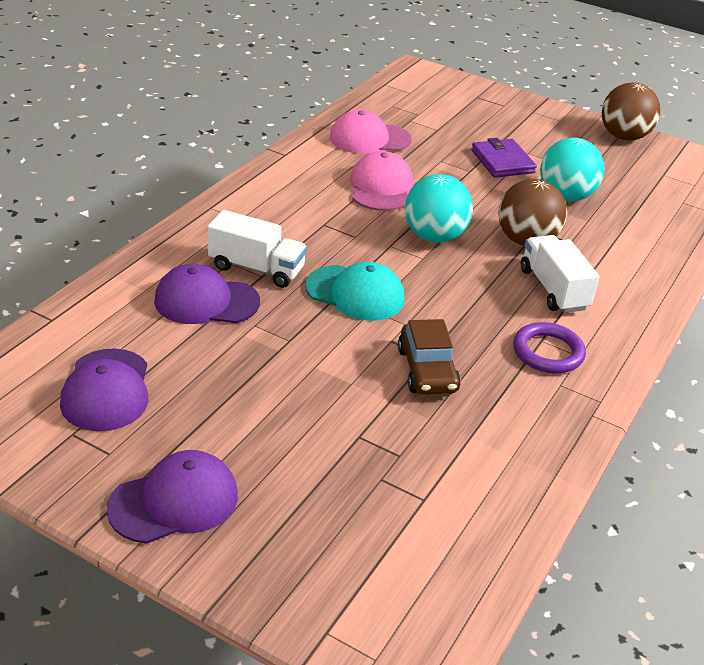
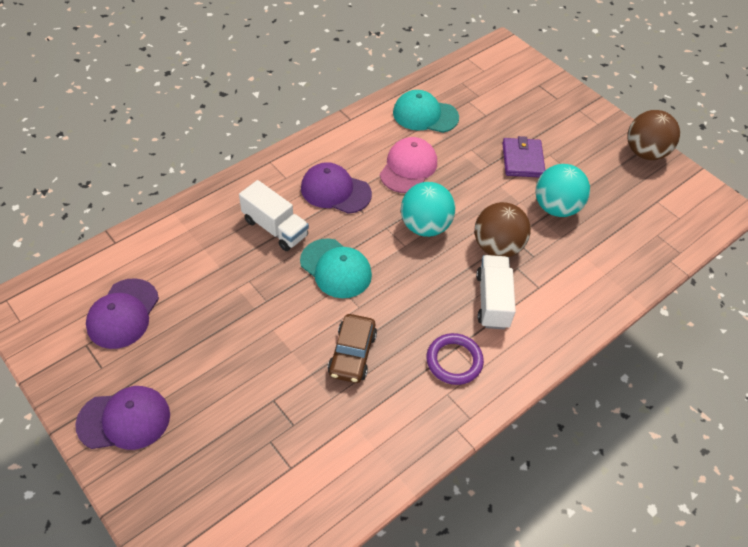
camera: 20 degrees right, 15 degrees up
(206, 301) = (225, 250): purple cap -> purple cap (335, 191)
(369, 139) = (425, 115): pink cap -> turquoise cap

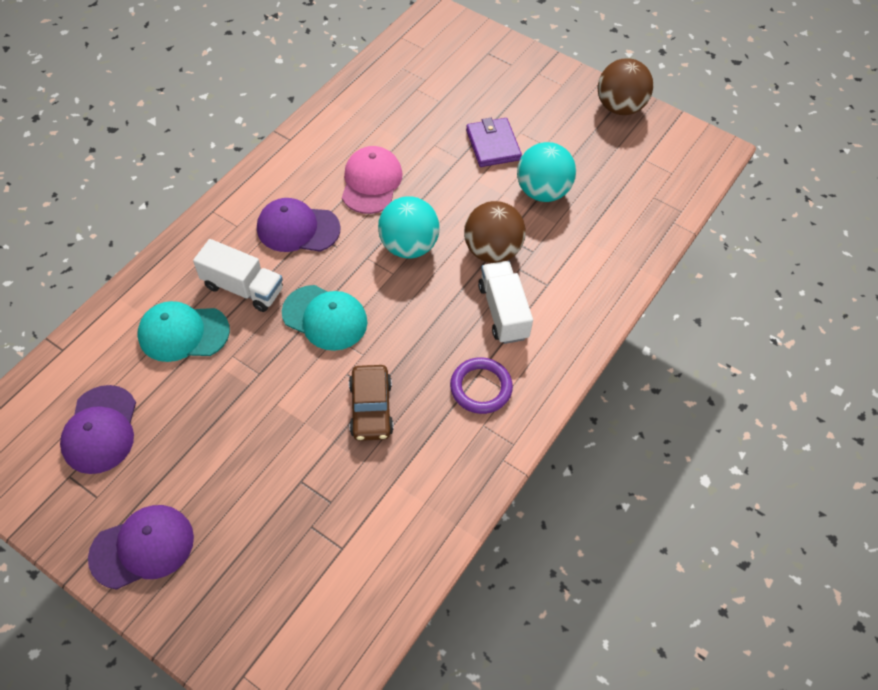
camera: 15 degrees left, 5 degrees up
(425, 115) = (372, 116): turquoise cap -> turquoise cap (183, 333)

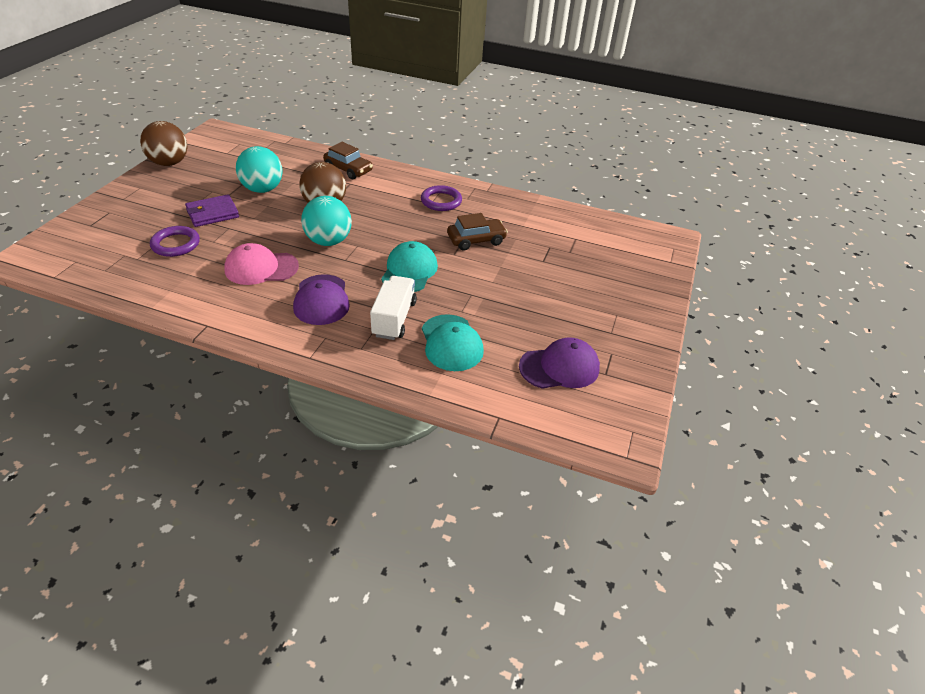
camera: 105 degrees left, 15 degrees down
(142, 547) = (630, 320): purple cap -> none
(435, 116) = (176, 244): none -> purple ring
(503, 312) = (378, 197): white truck -> none
(586, 287) = (348, 170): none -> brown car

